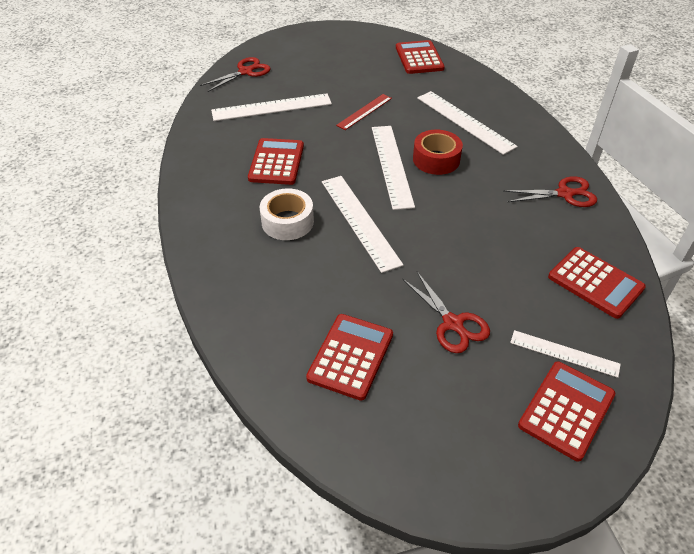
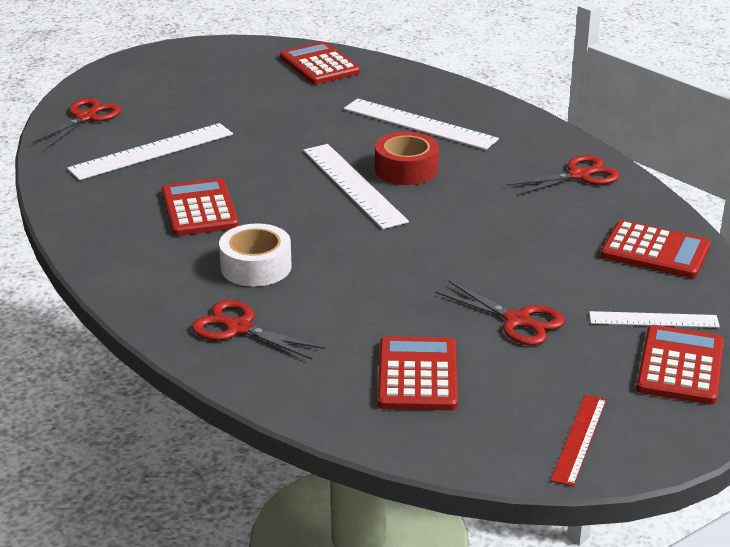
camera: 20 degrees left, 15 degrees down
(247, 274) = (238, 328): none -> red scissors
(360, 221) = (348, 248): white ruler -> none
(364, 111) = (282, 135): red ruler -> red ruler (579, 439)

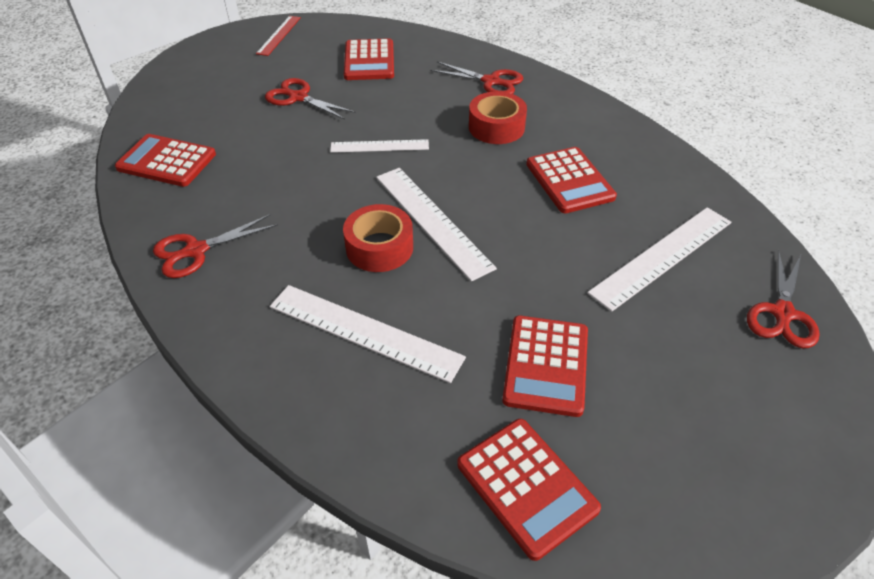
camera: 175 degrees right, 15 degrees up
(256, 267) = (496, 127): white tape -> red tape
(653, 319) = (200, 104): white ruler -> white ruler (379, 146)
(680, 366) = (199, 75): red calculator -> red calculator (546, 365)

